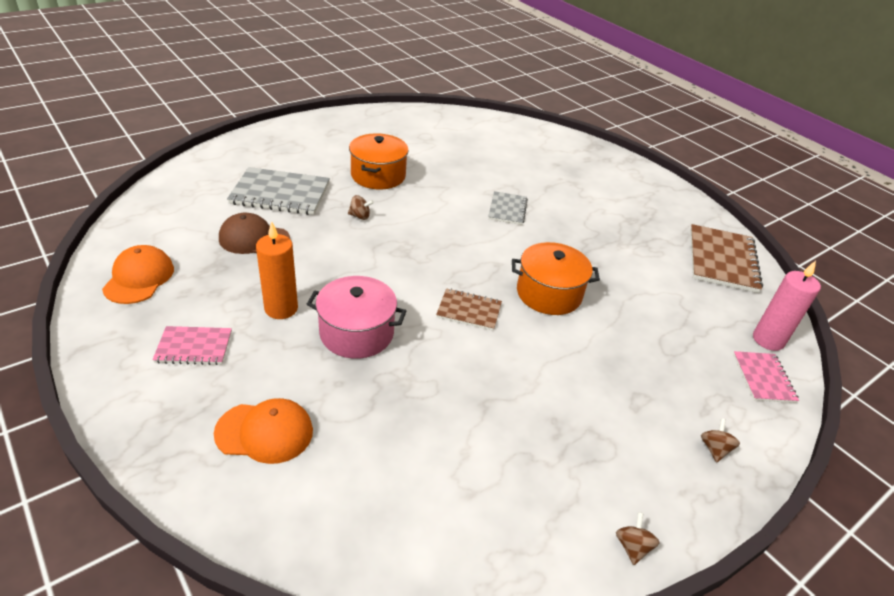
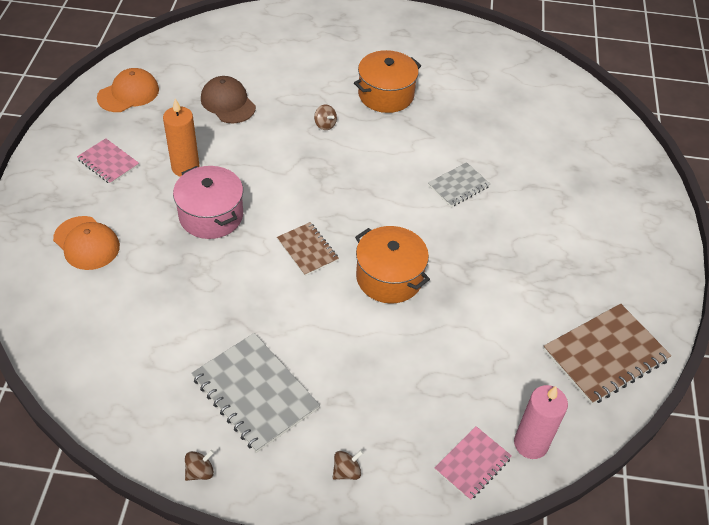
camera: 45 degrees right, 10 degrees up
(280, 194) = (289, 73): grey notebook -> grey notebook (255, 393)

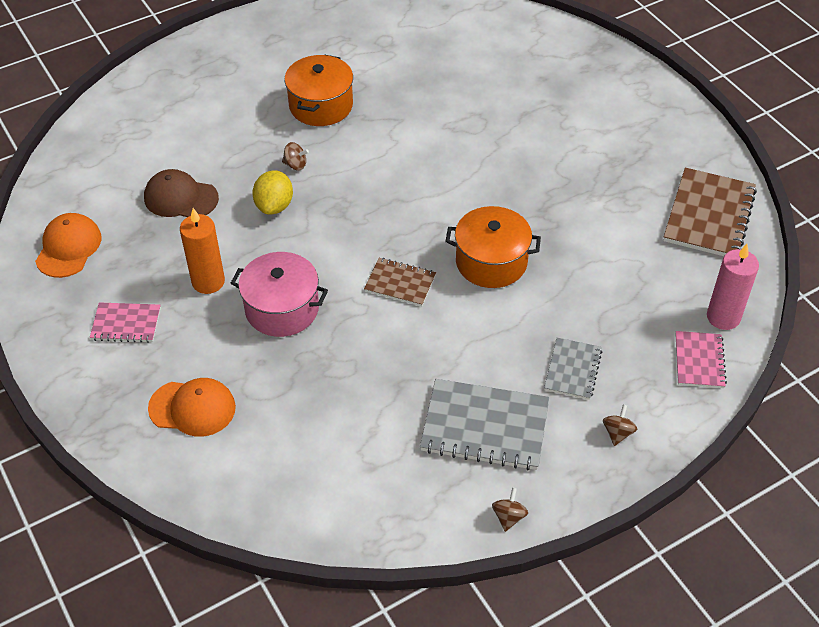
camera: 35 degrees left, 0 degrees up
(281, 144) = (274, 206): none -> yellow lemon
(458, 186) = (467, 150): grey notebook -> grey notebook (573, 370)

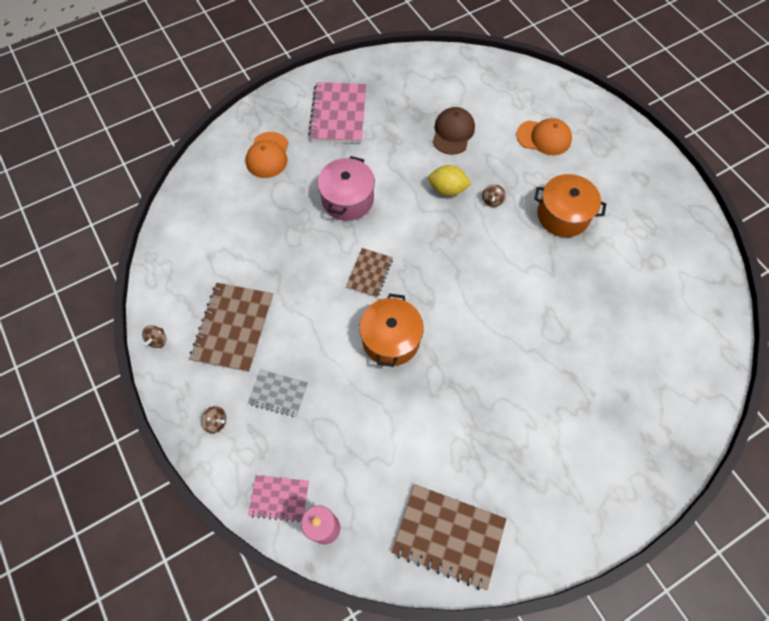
camera: 90 degrees right, 15 degrees up
(68, 248) = (404, 77): orange cap -> orange cap (544, 137)
(126, 324) = (338, 114): pink notebook -> pink notebook, size x1.74
(208, 282) = (373, 155): orange candle -> none
(485, 427) = (233, 328): grey notebook -> brown notebook
(508, 517) = (158, 340): brown spinning top -> brown spinning top turned 90 degrees clockwise

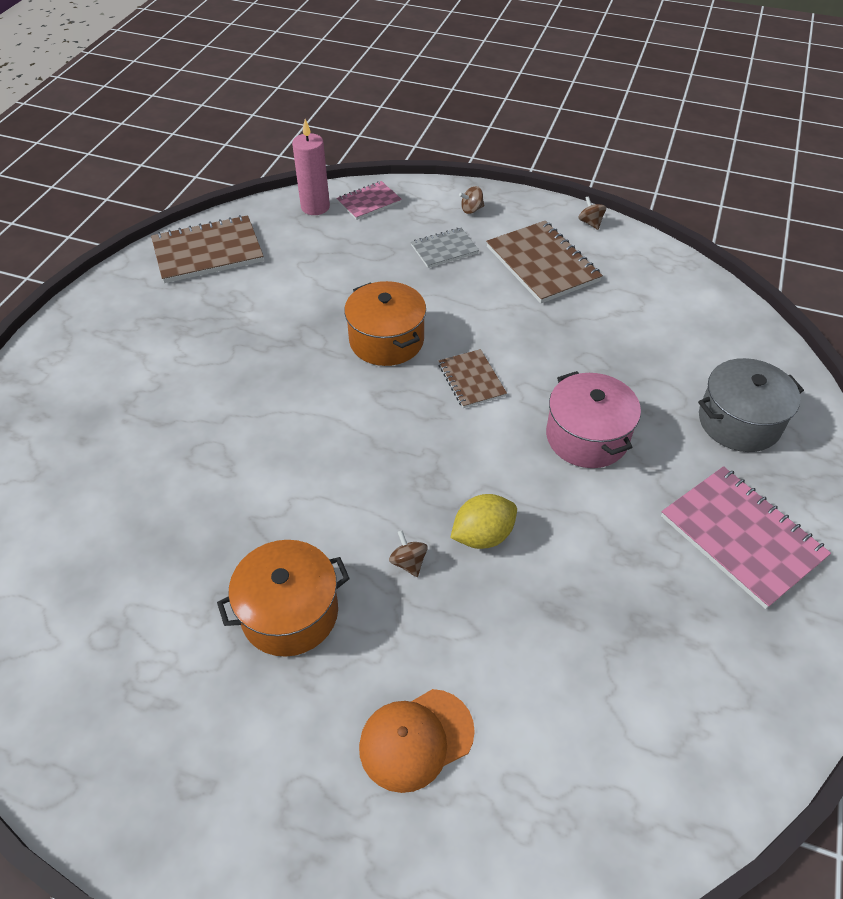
camera: 140 degrees right, 15 degrees down
(268, 155) = (739, 422): orange cap -> grey pot
(453, 132) = (563, 633): brown cap -> none

